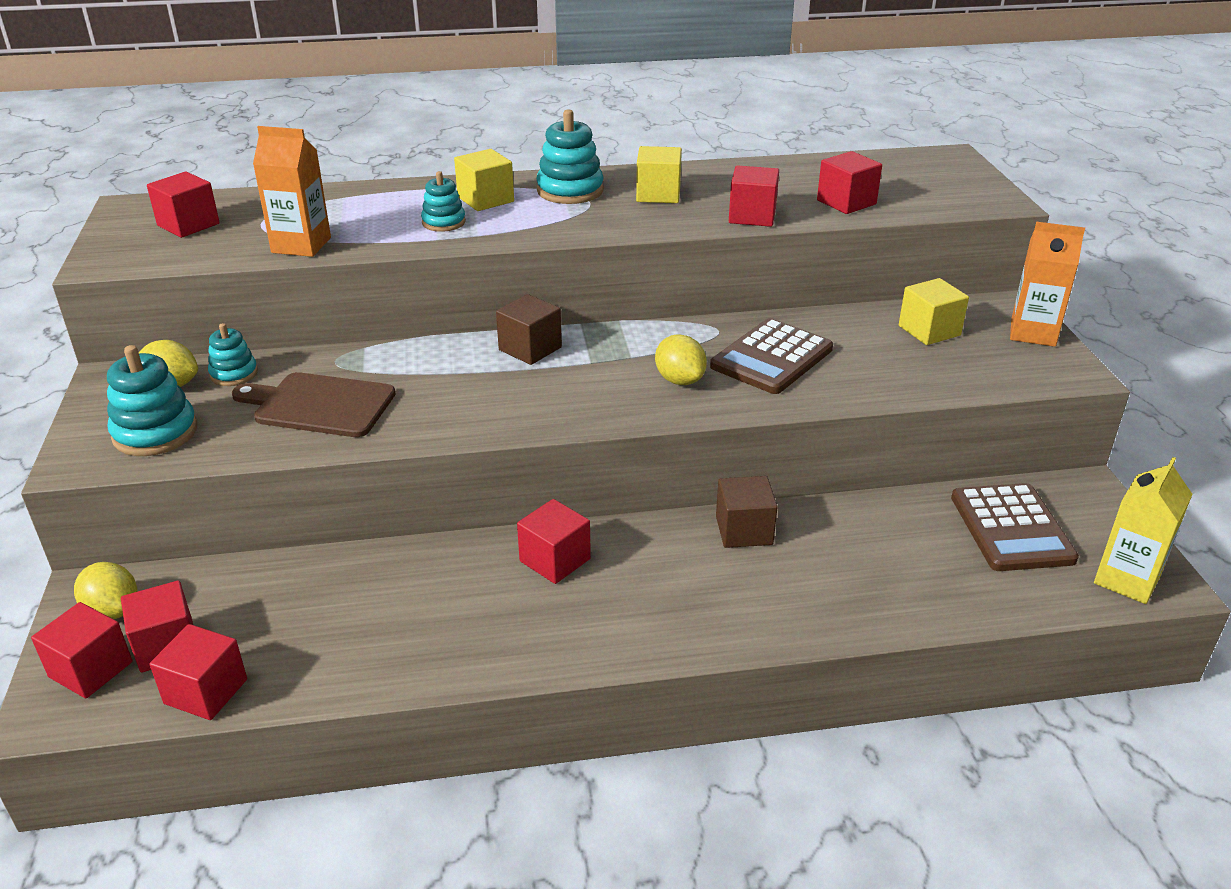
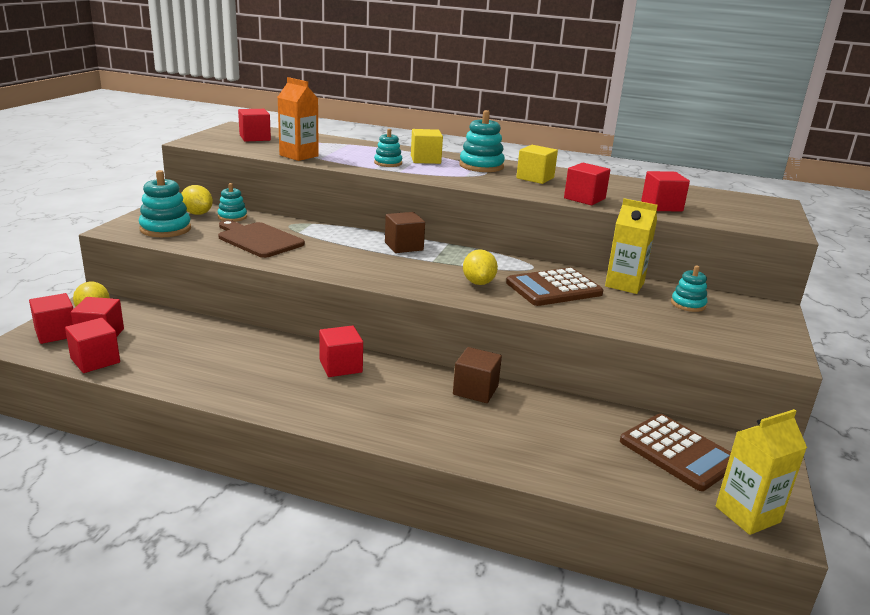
camera: 25 degrees right, 10 degrees down
(840, 323) = (624, 284): none -> yellow carton
(929, 330) = (688, 304): yellow cube -> turquoise stacking toy
(1011, 528) = (678, 452): brown calculator -> brown calculator turned 60 degrees counterclockwise
(1033, 333) = (772, 326): orange carton -> none

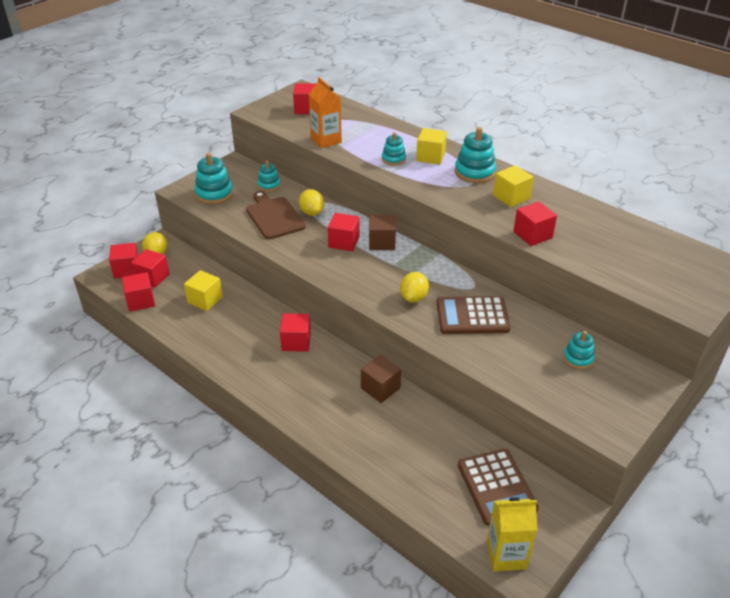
camera: 25 degrees right, 15 degrees up
(191, 346) = (205, 300): none -> yellow cube
(197, 213) = (245, 177): yellow lemon -> yellow lemon (312, 212)
(624, 284) = (539, 323): yellow carton -> none
(661, 206) = (599, 257): red cube -> red cube (344, 242)

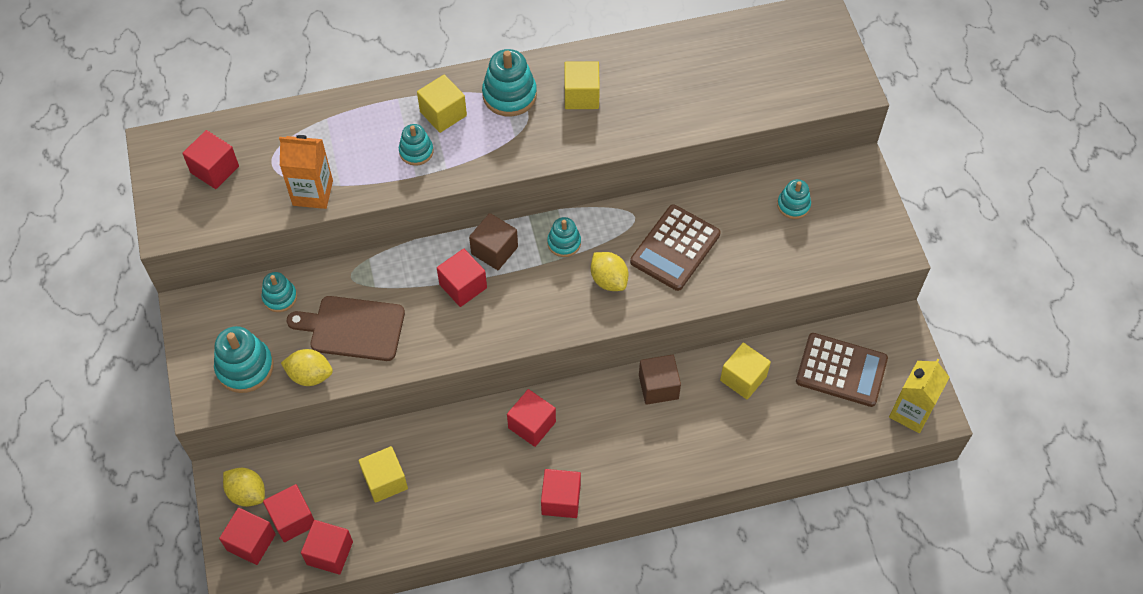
camera: 55 degrees left, 20 degrees up
(312, 212) = (378, 284): yellow lemon -> yellow lemon (310, 375)
(419, 267) = (564, 243): none -> turquoise stacking toy
(431, 430) = (743, 378): none -> yellow cube
(532, 235) = (657, 124): red cube -> red cube (561, 500)

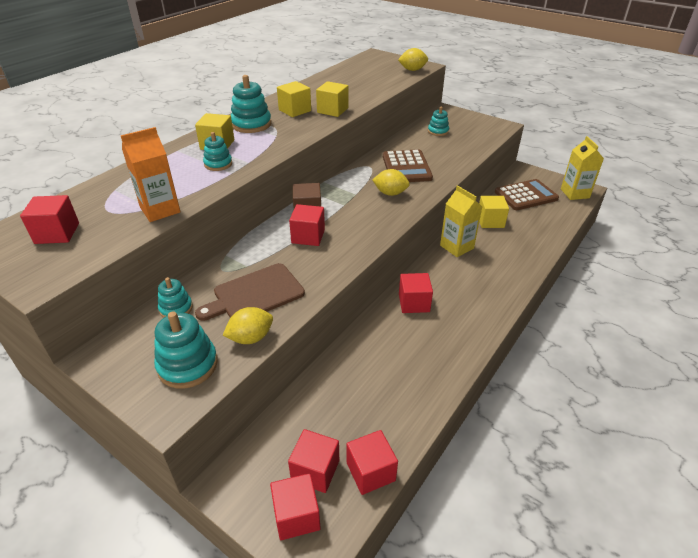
camera: 40 degrees left, 20 degrees down
(247, 493) = (256, 480): yellow lemon -> yellow lemon (412, 70)
(385, 481) = (358, 394): yellow cube -> yellow cube (332, 110)
(561, 500) = (479, 327): red cube -> none
(564, 243) = (345, 191): turquoise stacking toy -> none
(658, 387) = (456, 247): brown cube -> yellow carton

